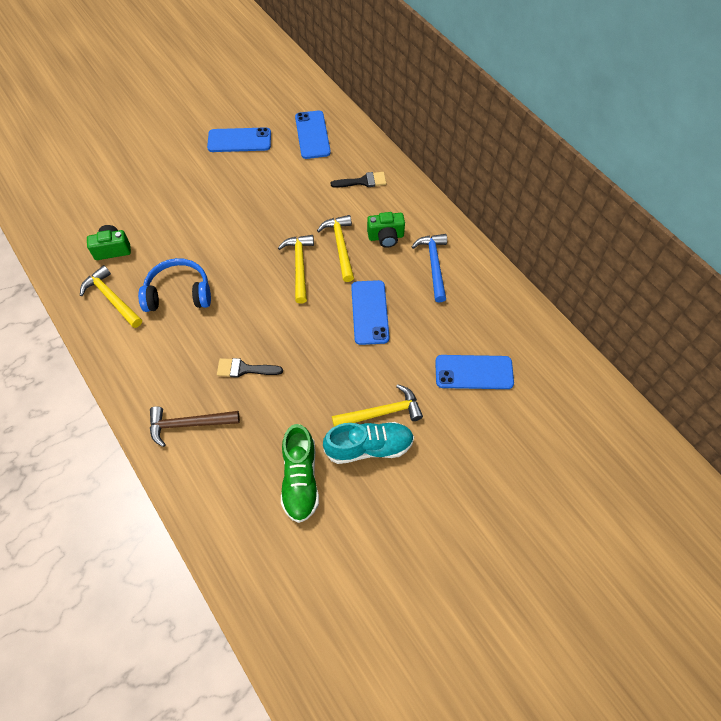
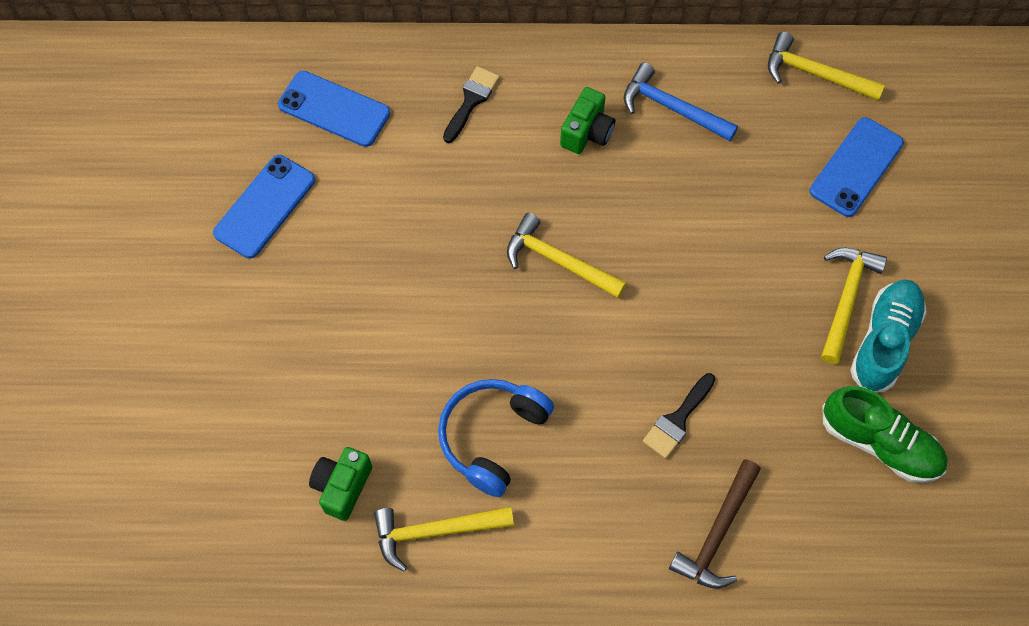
camera: 55 degrees left, 5 degrees up
(340, 246) = (562, 193): yellow hammer -> yellow hammer (815, 73)
(370, 312) = (692, 223): blue phone -> none

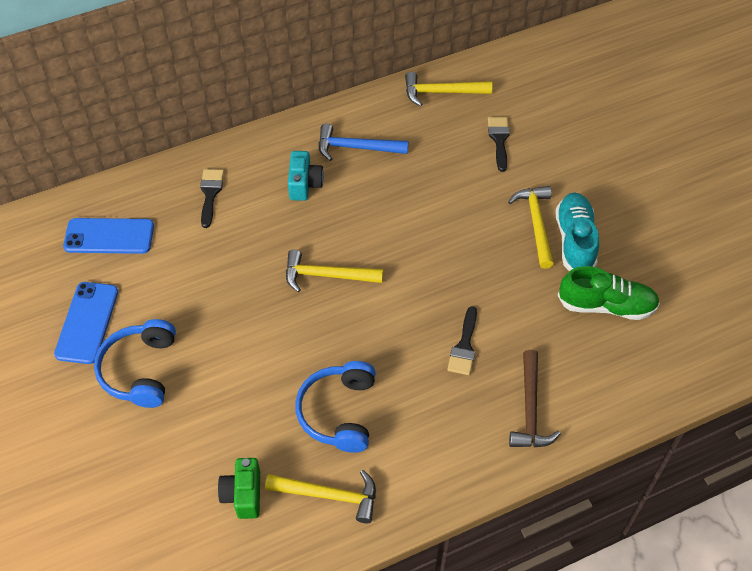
camera: 25 degrees left, 10 degrees down
(297, 289) = (140, 370): none -> blue headphones
(435, 531) = (329, 495): yellow hammer -> yellow hammer turned 135 degrees counterclockwise
(587, 132) = (304, 184): green camera -> turquoise camera
(856, 167) = (499, 140): blue phone -> black brush

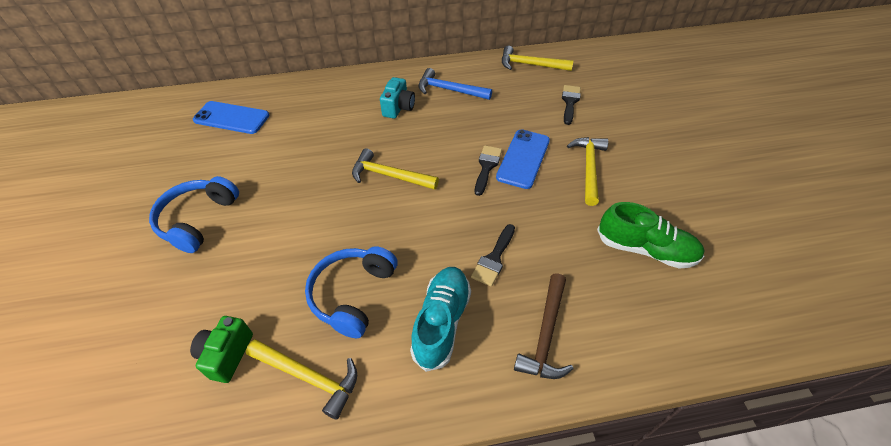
camera: 15 degrees right, 5 degrees down
(87, 323) = (178, 175): blue phone -> blue phone (523, 158)
(210, 194) = (322, 102): black brush -> black brush (487, 167)
(575, 240) = (623, 187): turquoise shoe -> turquoise shoe (441, 322)

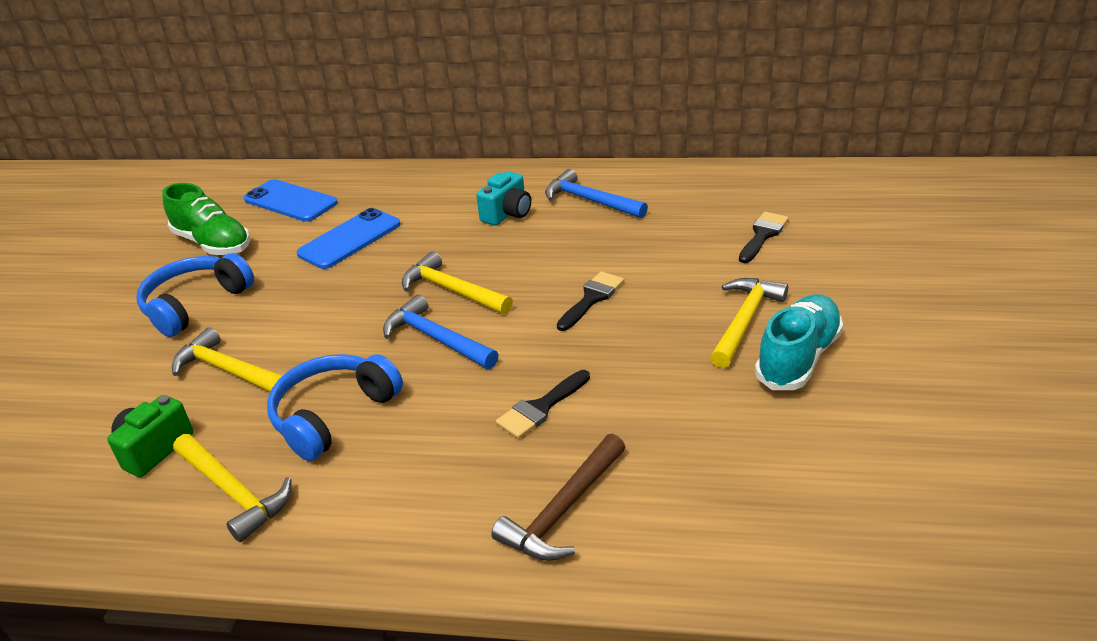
camera: 20 degrees right, 15 degrees down
(397, 217) = (436, 338): none -> blue hammer
(441, 322) = (429, 467): turquoise shoe -> turquoise shoe (798, 358)
(523, 158) = (650, 296): blue phone -> blue phone (349, 239)
(530, 65) = (728, 182): yellow hammer -> yellow hammer (229, 371)
(645, 249) = (775, 435): green shoe -> green shoe (213, 243)

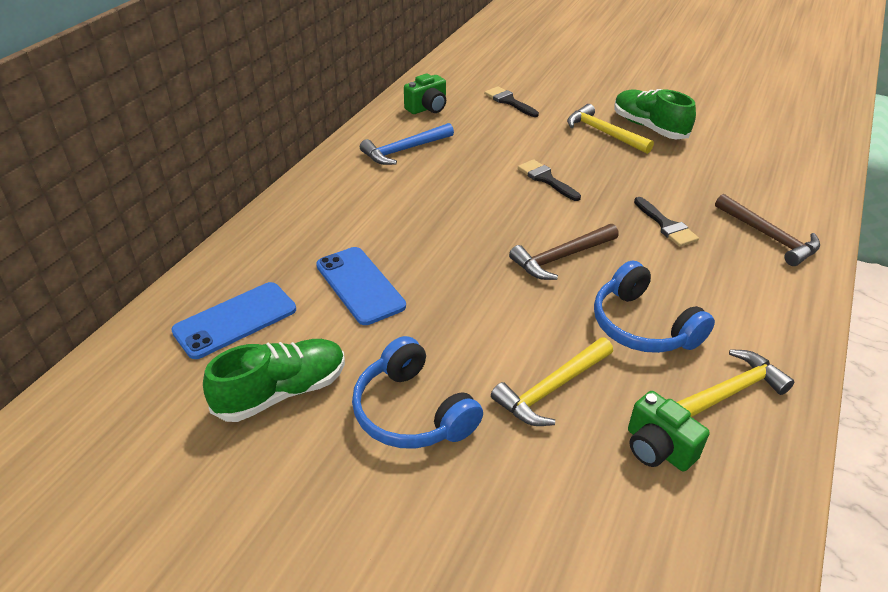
camera: 75 degrees left, 5 degrees up
(436, 338) = (561, 257): blue hammer -> brown hammer
(452, 290) = (494, 239): yellow hammer -> none
(507, 214) = (391, 191): turquoise camera -> none
(693, 190) = (427, 108): none -> green camera
(798, 358) = (649, 127): turquoise shoe -> green shoe

